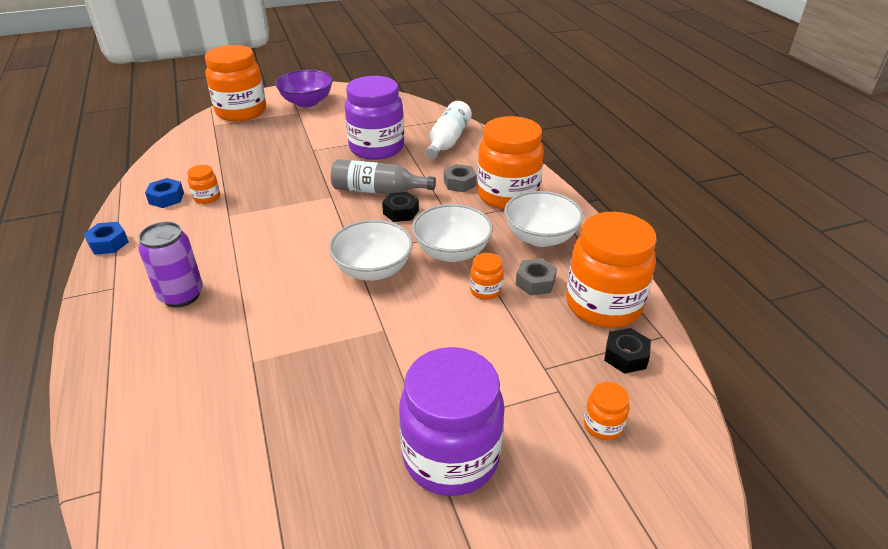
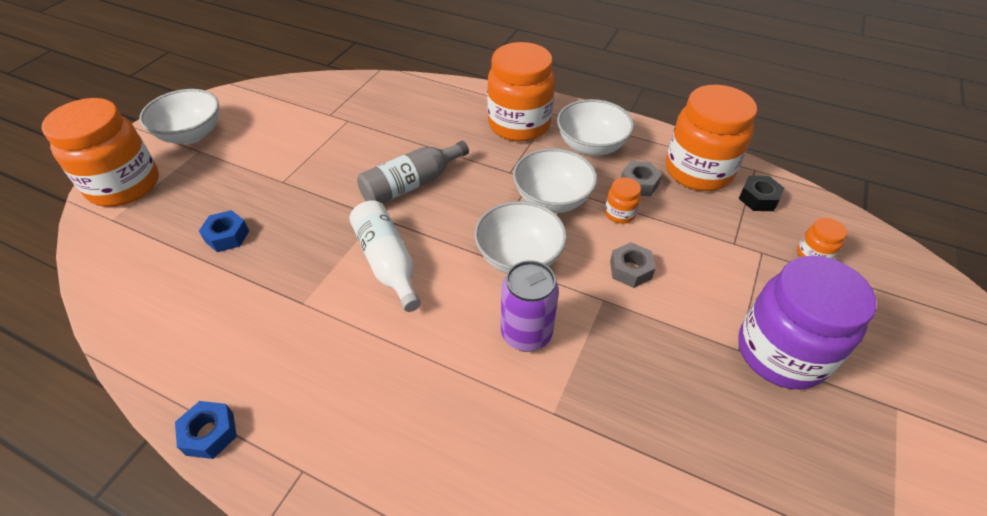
camera: 45 degrees left, 10 degrees up
(166, 198) = (196, 335): blue nut -> blue nut (227, 236)
(181, 295) = (391, 415): purple can -> purple can (526, 334)
(207, 197) = (246, 302): orange jar -> none
(307, 102) = (191, 134): purple bowl -> white bowl
(376, 148) = (345, 144): purple jar -> none
(401, 212) = (461, 191): black nut -> none
(448, 141) = (399, 102): white bottle -> white bottle (387, 262)
(459, 183) = (468, 136): grey nut -> grey nut (630, 270)

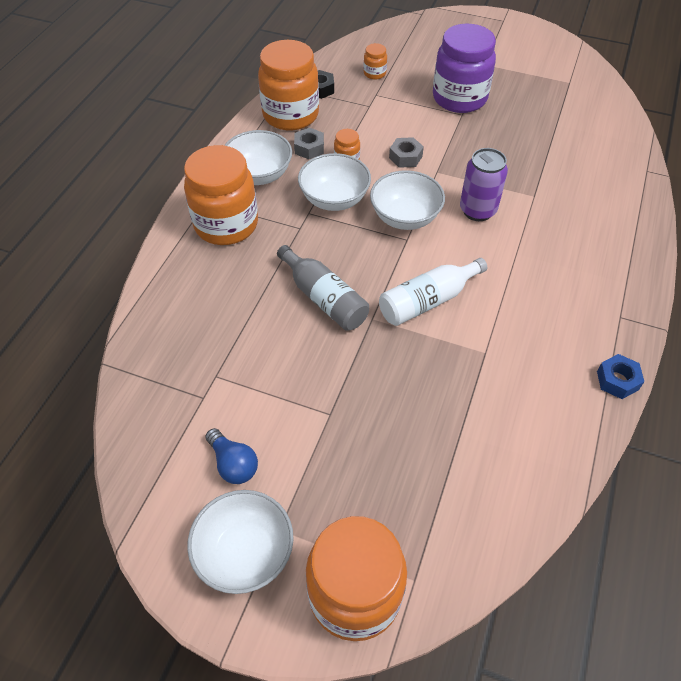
camera: 95 degrees left, 5 degrees up
(227, 236) = (419, 441): blue nut -> none
(264, 129) = (233, 464): none -> blue light bulb

